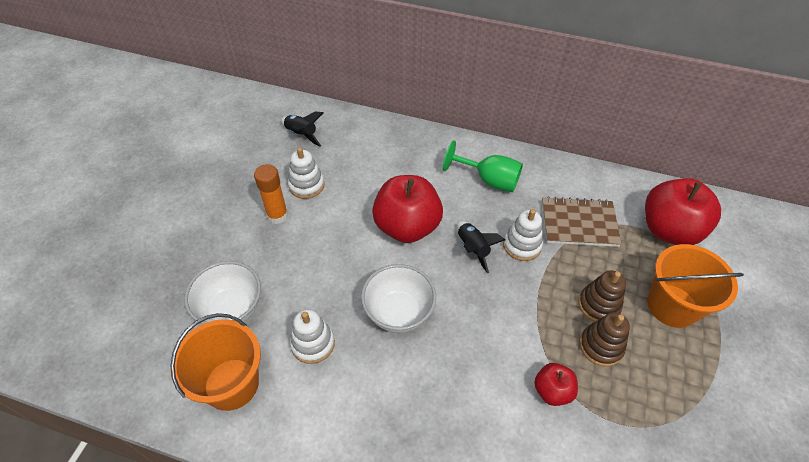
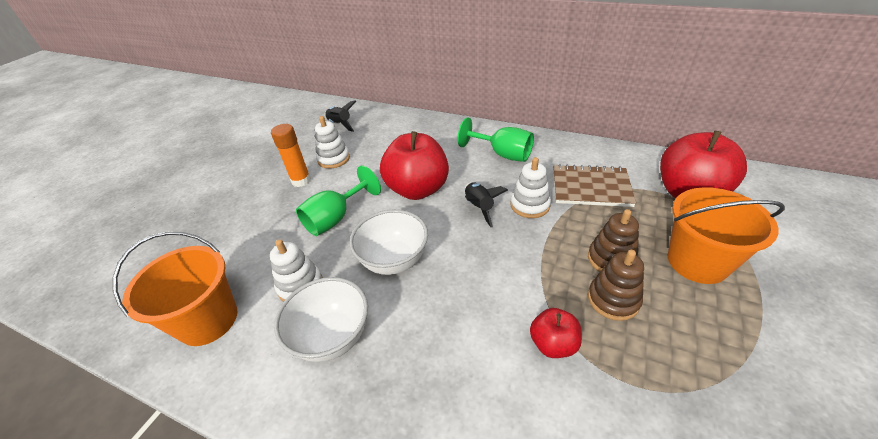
camera: 10 degrees right, 10 degrees down
(231, 309) = (233, 253): white bowl -> white bowl (332, 337)
(328, 264) = (335, 218): none -> green goblet

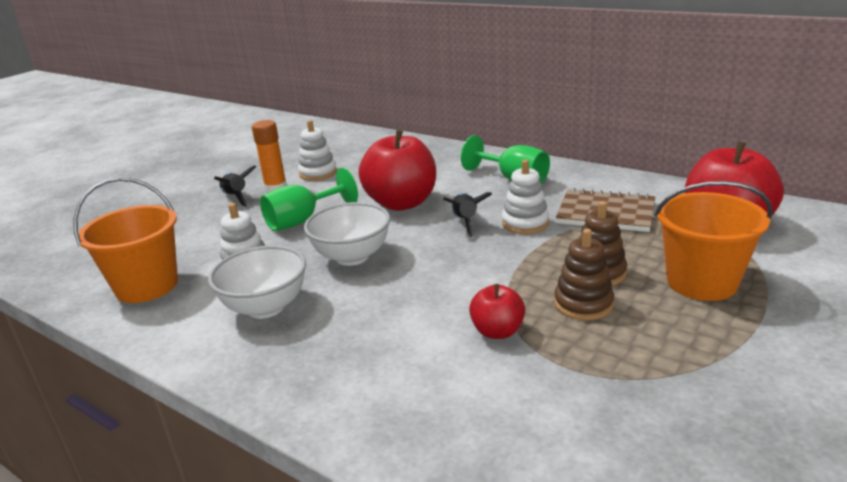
camera: 10 degrees right, 15 degrees down
(340, 124) = (336, 145): black rocket -> black rocket (236, 197)

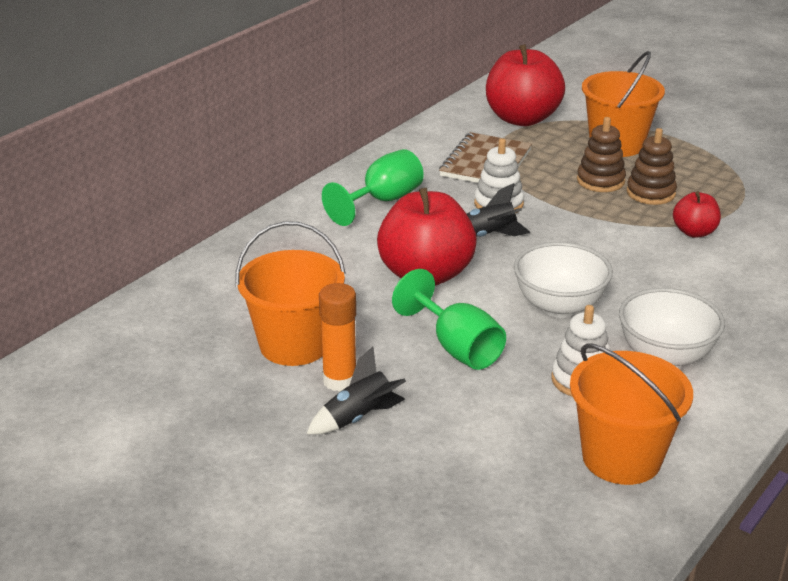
camera: 90 degrees left, 5 degrees up
(318, 173) = (294, 345): white stacking toy -> orange bucket

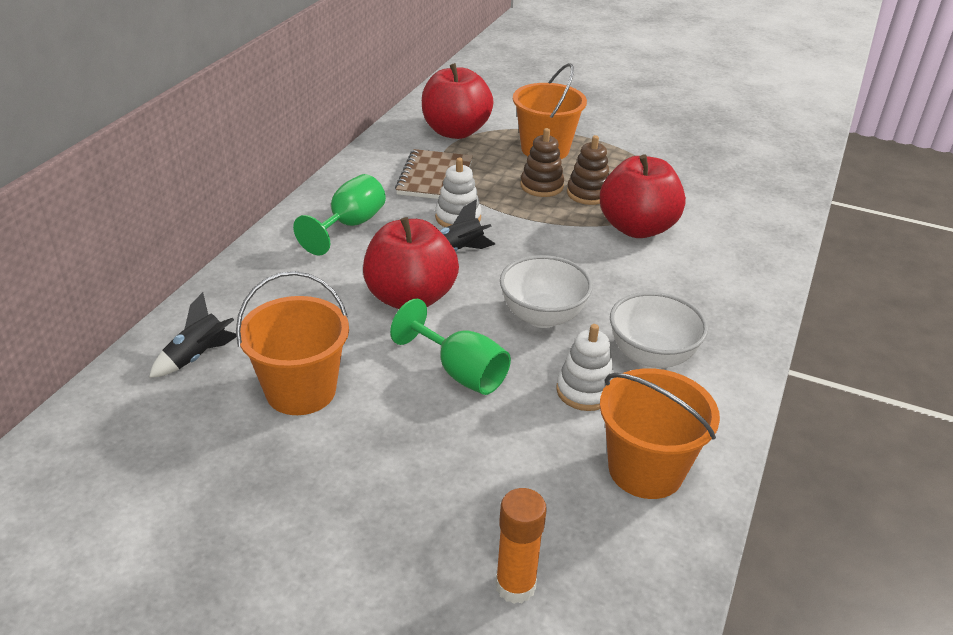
camera: 15 degrees left, 5 degrees up
(340, 380) = (356, 424): orange glue stick -> orange glue stick (515, 586)
(359, 418) = (386, 464): black rocket -> black rocket (198, 356)
(694, 232) = (637, 228): red apple -> red apple, size x1.97

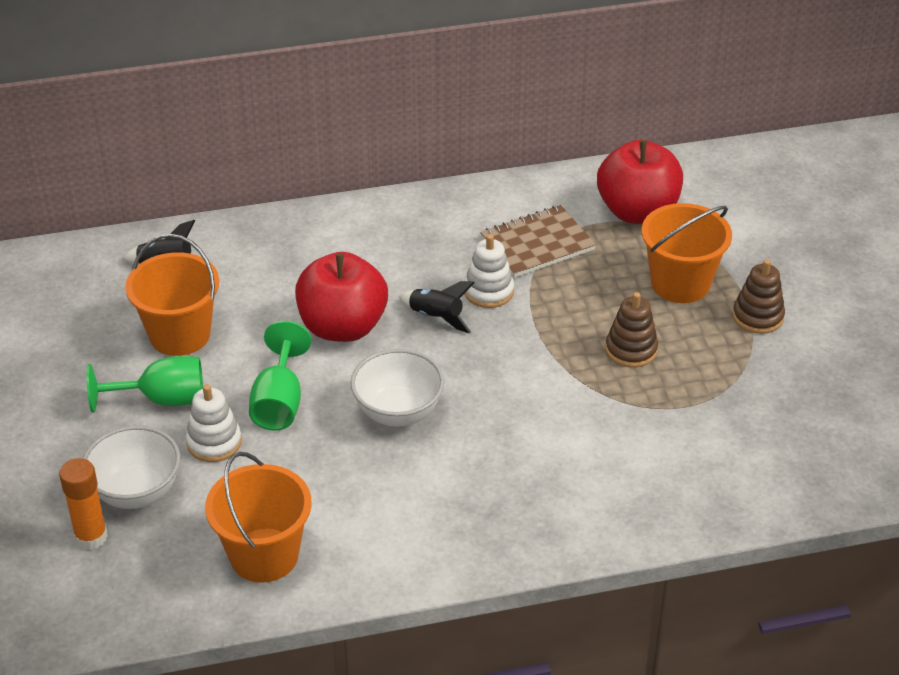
camera: 55 degrees right, 5 degrees up
(350, 225) = (404, 239): green goblet -> green goblet (163, 399)
(541, 186) = (607, 314): brown stacking toy -> brown stacking toy (758, 317)
(585, 391) = (325, 481): white stacking toy -> white stacking toy (214, 442)
(637, 228) = (607, 408): red apple -> none
(651, 356) = (411, 501): white bowl -> white bowl (136, 492)

